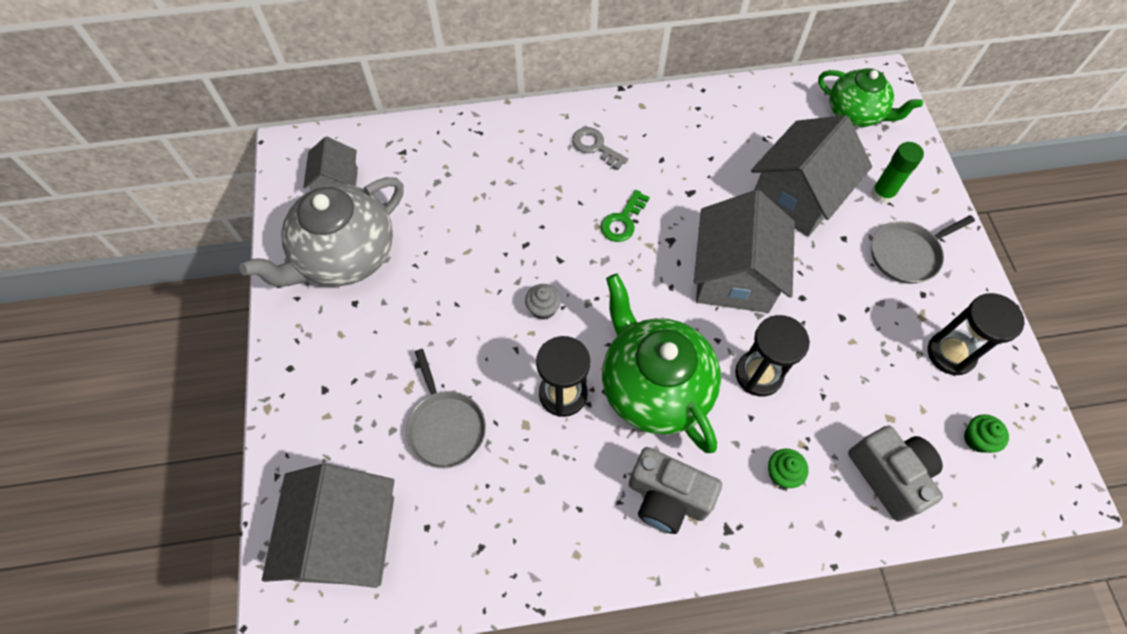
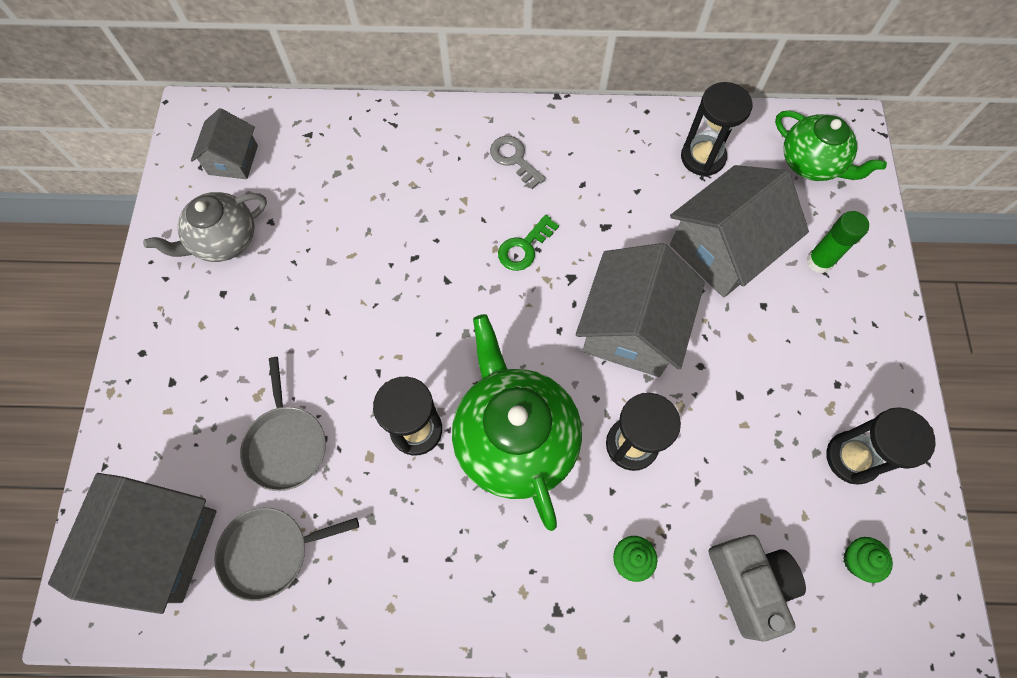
camera: 10 degrees right, 5 degrees up
(345, 256) = (224, 240): grey teapot -> grey teapot, size x0.64
(543, 308) = (417, 331): grey cupcake -> none
(667, 498) = (500, 564): grey camera -> none
(761, 122) = (702, 157): none -> black hourglass
(907, 254) = (830, 335): grey pan -> grey pan (270, 552)

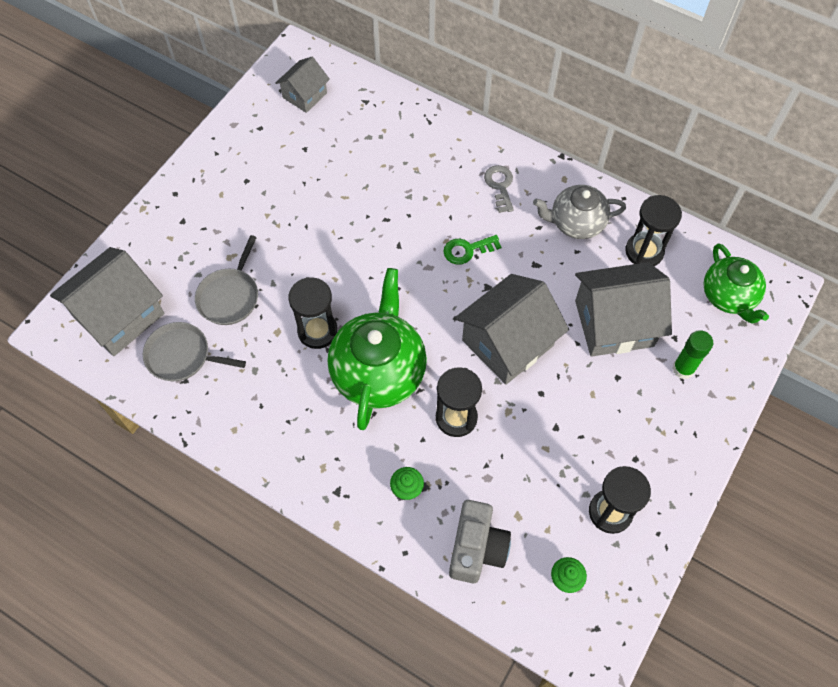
camera: 30 degrees right, 5 degrees down
(224, 240) = (267, 146): grey teapot -> grey teapot (576, 223)

